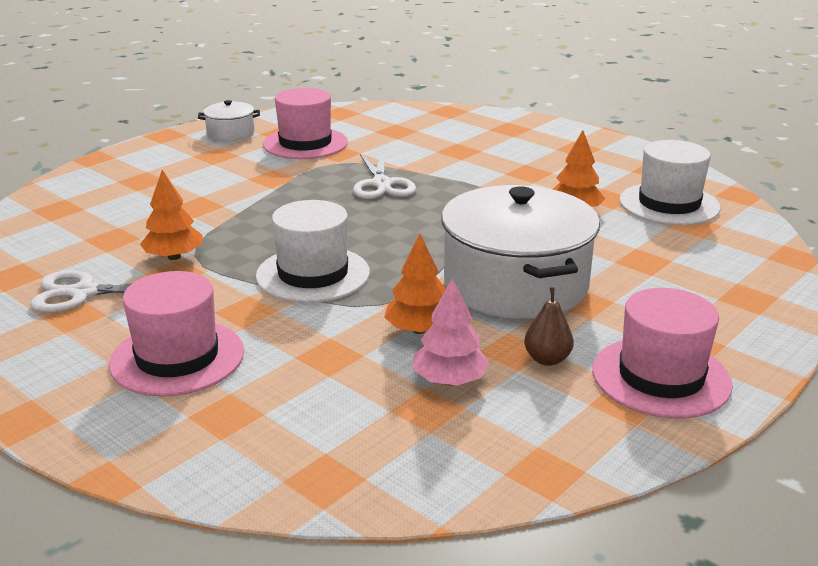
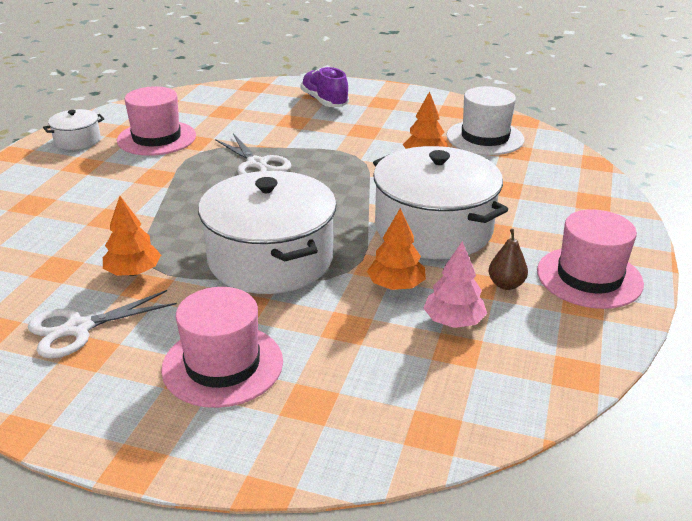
camera: 25 degrees left, 5 degrees up
(313, 274) = (271, 259): white hat -> white pot
(511, 137) = (324, 101): none -> purple shoe

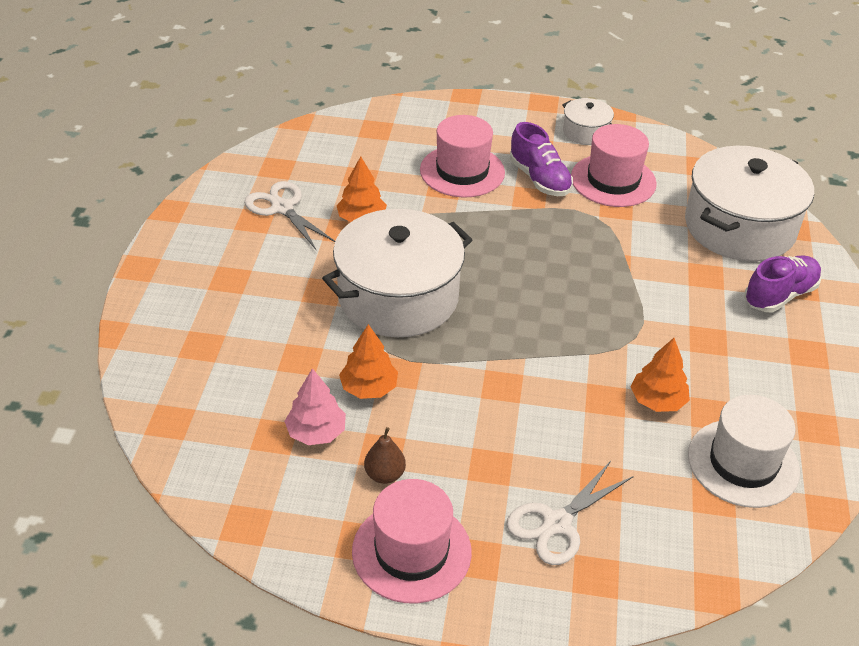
camera: 80 degrees right, 10 degrees up
(132, 169) = (539, 179): none -> purple shoe
(222, 365) = (244, 291): pink hat -> pink hat (462, 171)
(257, 164) = (583, 261): white scissors -> white scissors (557, 523)
(433, 228) = (483, 413): white pot -> white pot (739, 227)

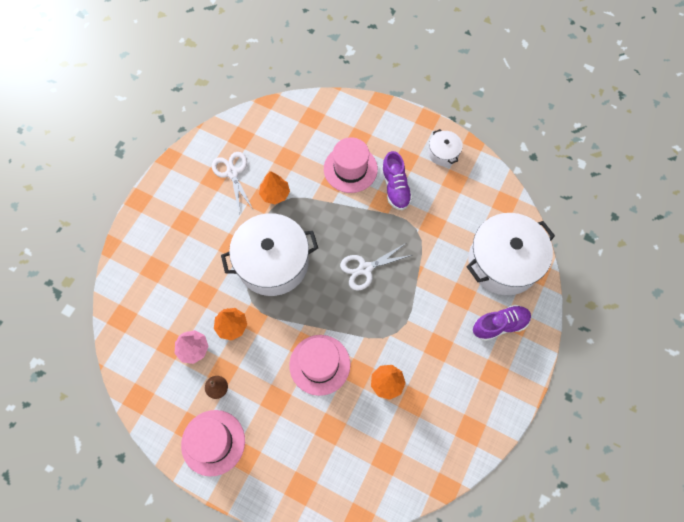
camera: 20 degrees right, 25 degrees up
(557, 523) = (294, 449): white scissors -> white scissors (365, 268)
(613, 180) = (441, 201): pink hat -> pink hat (319, 364)
(743, 463) = (414, 441): white hat -> none

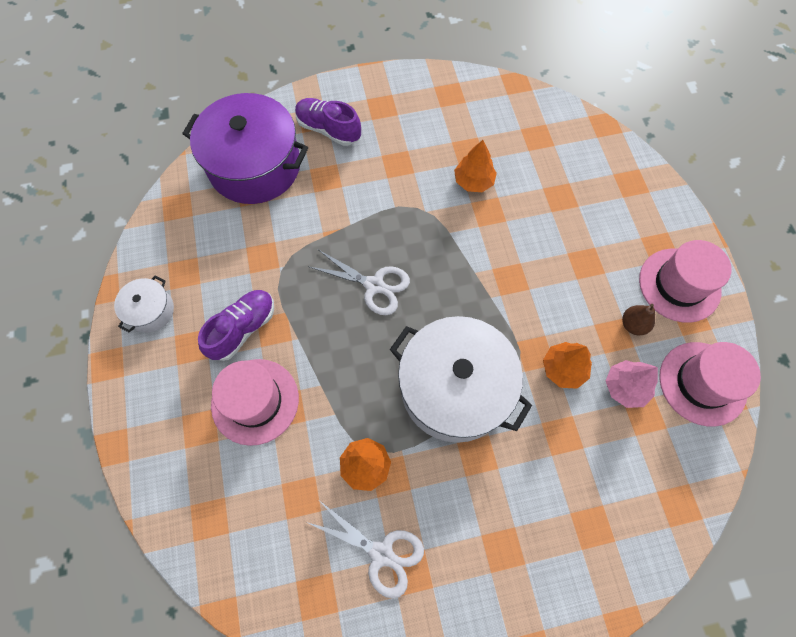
camera: 130 degrees left, 0 degrees up
(232, 173) = (381, 553): white scissors -> white scissors turned 90 degrees counterclockwise
(319, 364) = (515, 250): pink hat -> pink hat (702, 383)
(503, 262) = (254, 166): white pot -> purple pot

